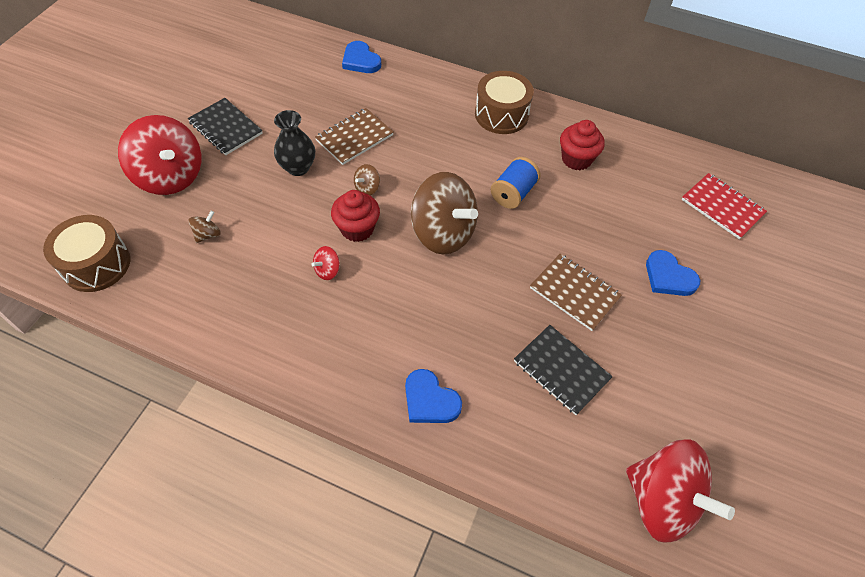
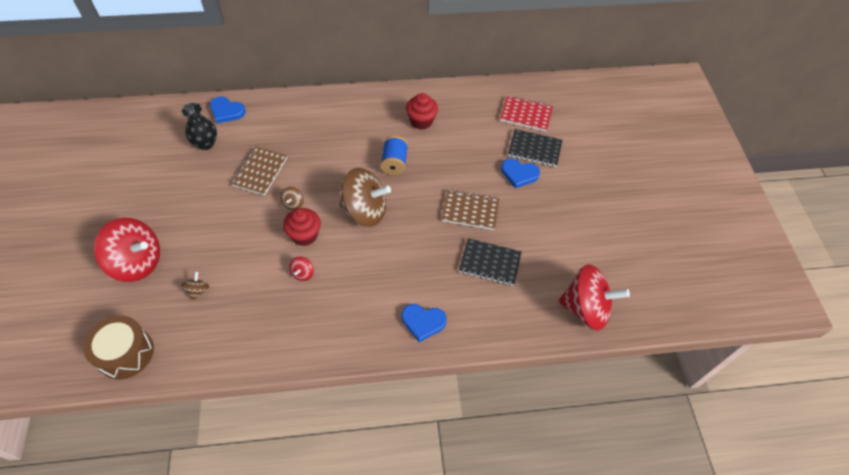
camera: 30 degrees left, 0 degrees up
(226, 128) = (155, 207): black notebook -> black notebook (534, 149)
(298, 167) = (233, 211): black vase -> black vase (206, 143)
(501, 114) = (354, 110): brown drum -> none

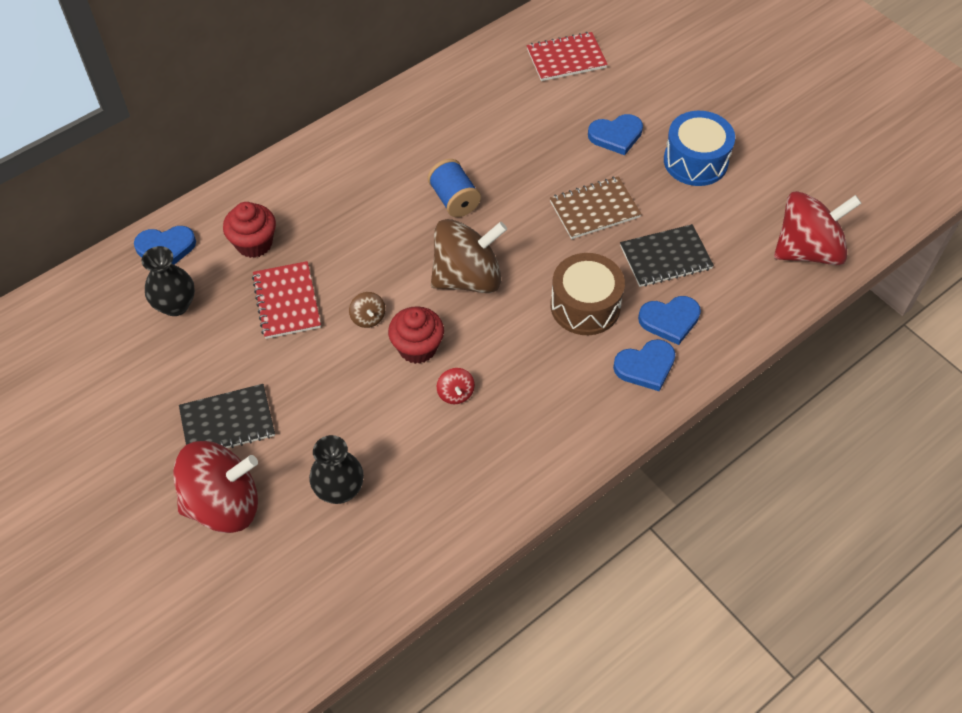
camera: 30 degrees left, 0 degrees up
(125, 353) = (314, 616): brown drum -> brown drum (585, 306)
(198, 291) = (339, 490): brown spinning top -> black vase
(260, 171) = (287, 301): brown notebook -> red notebook
(421, 121) = (444, 130): red cupcake -> red cupcake (254, 243)
(461, 302) = (670, 320): none -> blue heart
(534, 149) = (610, 96): black notebook -> black notebook (227, 422)
(556, 214) = (695, 161): none -> blue drum

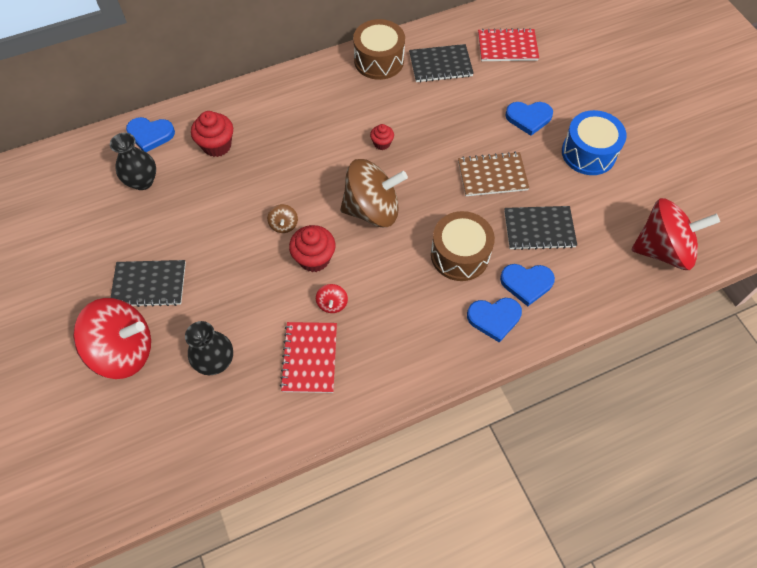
camera: 15 degrees right, 5 degrees up
(287, 301) = (226, 197): red notebook -> red notebook (310, 358)
(419, 104) = (379, 60): none -> brown drum
(454, 200) = (382, 143): blue spool -> red cupcake
(494, 94) = (440, 65): none -> black notebook

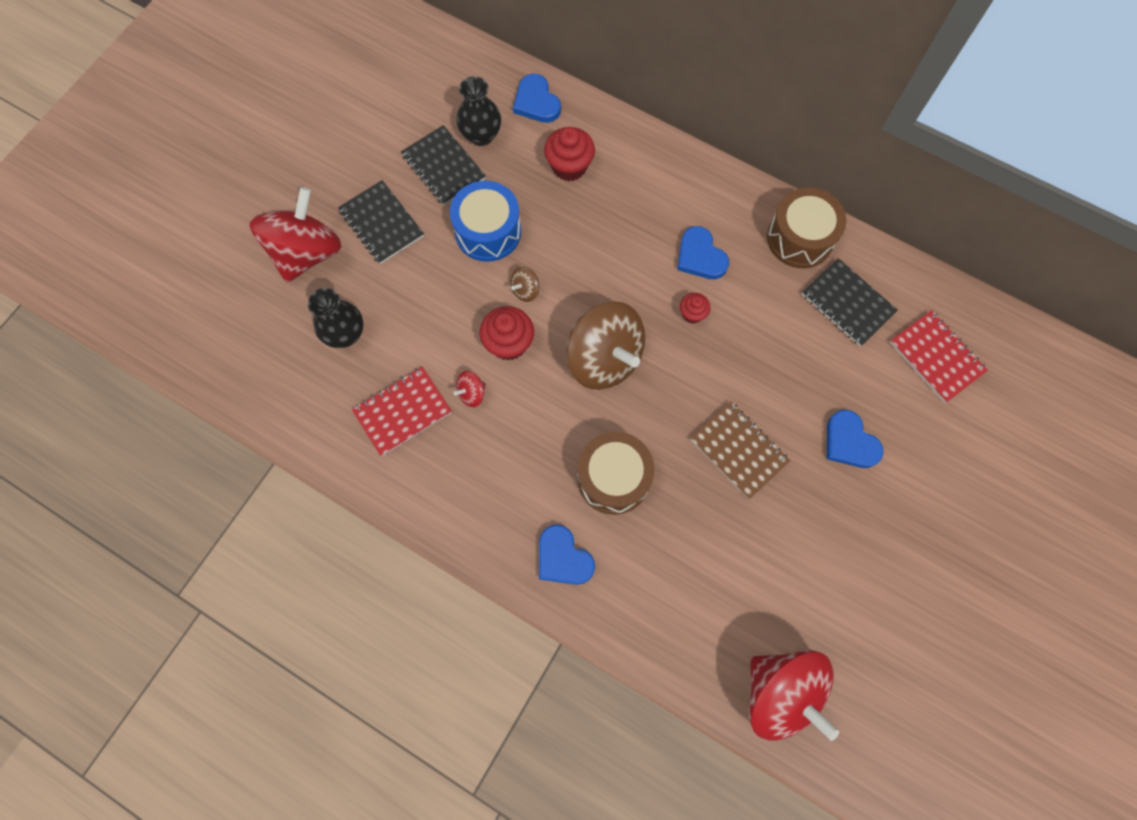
camera: 55 degrees right, 10 degrees up
(124, 350) = (307, 253): red spinning top -> red spinning top turned 120 degrees counterclockwise
(526, 283) = (628, 567): blue heart -> blue heart (700, 256)
(539, 229) = (706, 540): black notebook -> black notebook (444, 167)
(588, 153) = (853, 537): blue drum -> blue drum (488, 231)

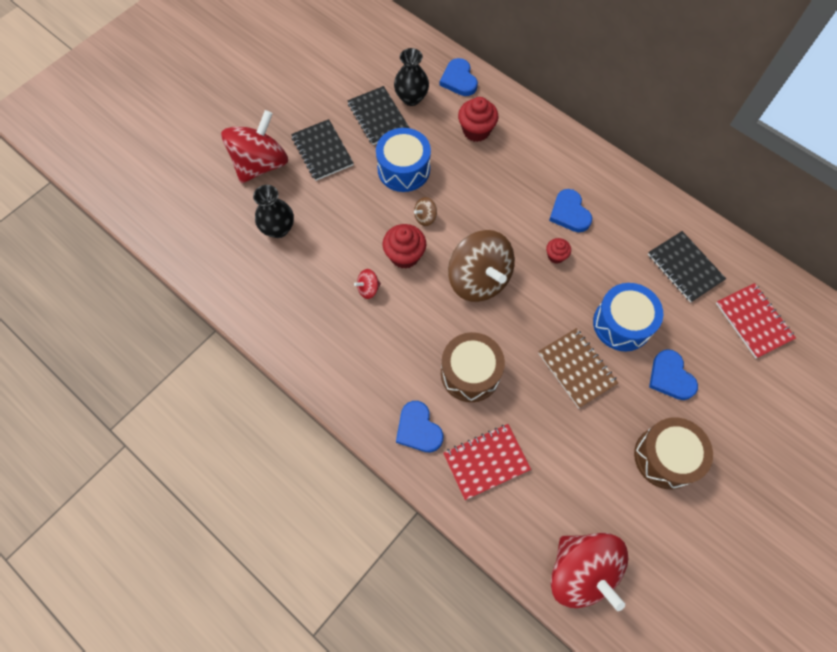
camera: 10 degrees right, 5 degrees down
(403, 412) = (311, 294): red notebook -> red notebook (486, 462)
(783, 386) = (622, 324): none -> blue drum
(800, 238) = (653, 211): brown drum -> brown drum (665, 457)

